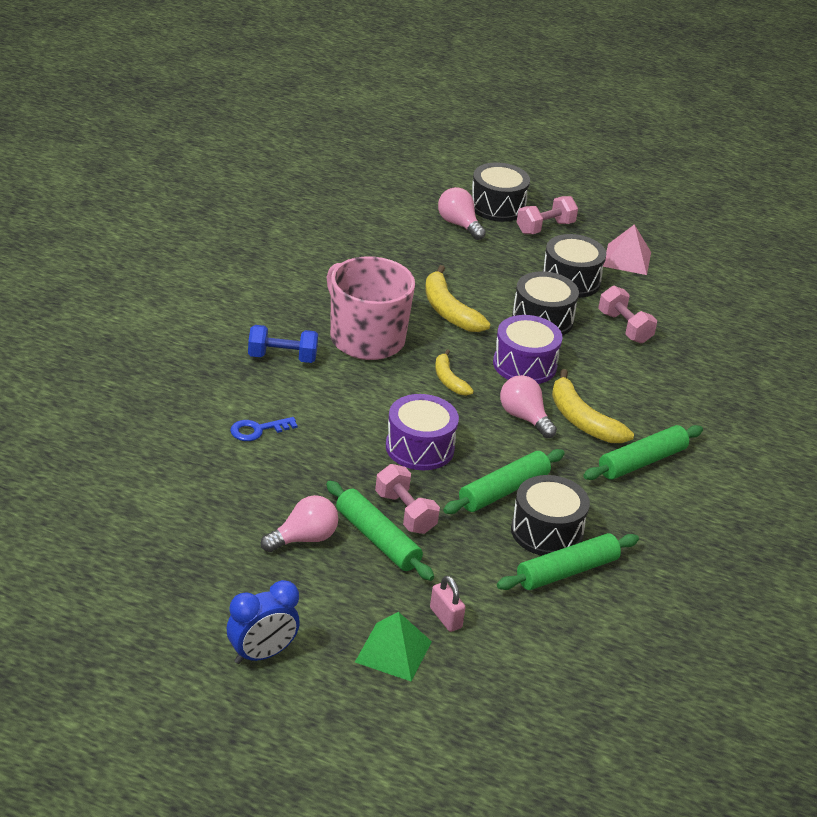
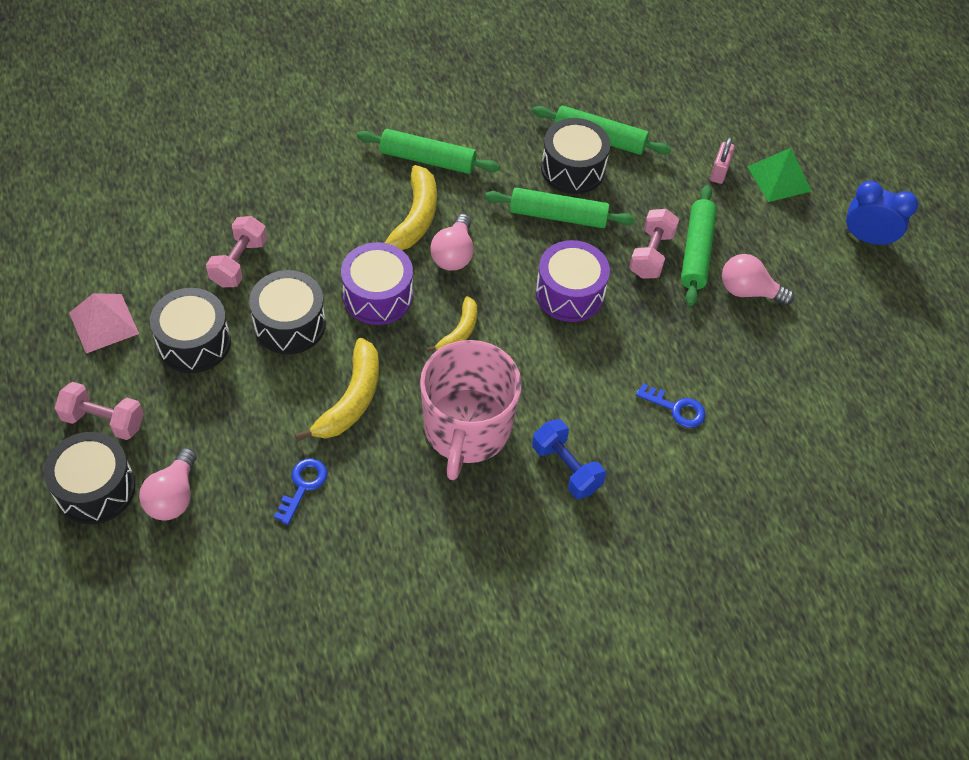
camera: 130 degrees left, 20 degrees up
(407, 264) = (303, 486): none -> blue key

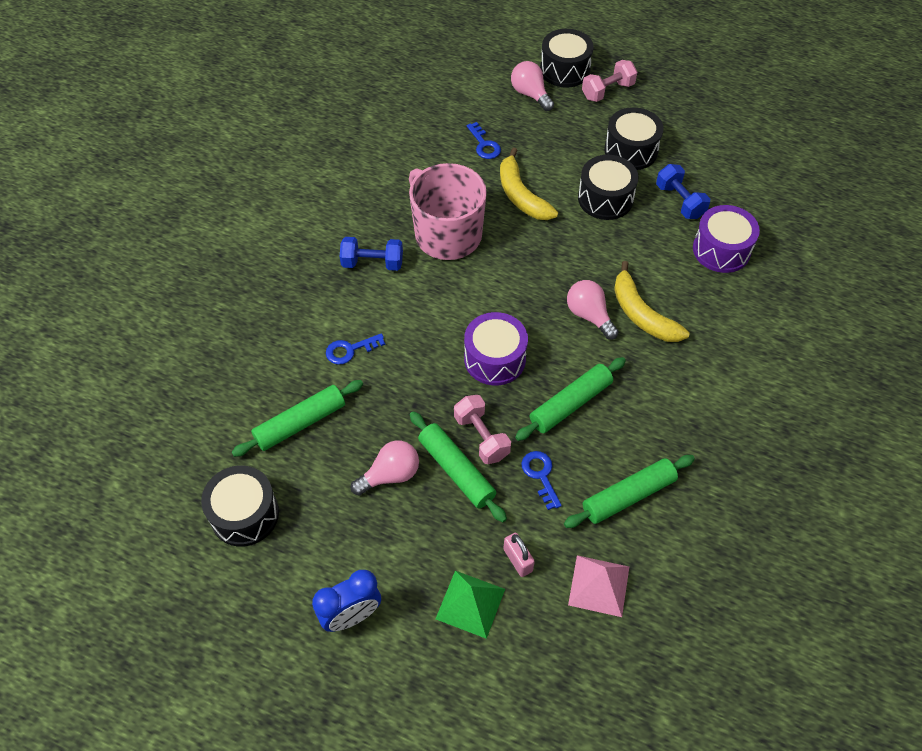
camera: 135 degrees right, 0 degrees up
(104, 323) = (681, 121): pink pyramid -> pink pyramid (599, 585)
(239, 262) = (679, 201): pink dumbbell -> blue dumbbell
(378, 296) = (589, 253): purple drum -> purple drum (721, 250)
(427, 159) = (696, 359): green rolling pin -> green rolling pin (300, 423)
(459, 331) = (521, 277): yellow banana -> none
(572, 169) = (609, 449): black drum -> black drum (244, 514)
(641, 197) = (540, 475): none -> blue key

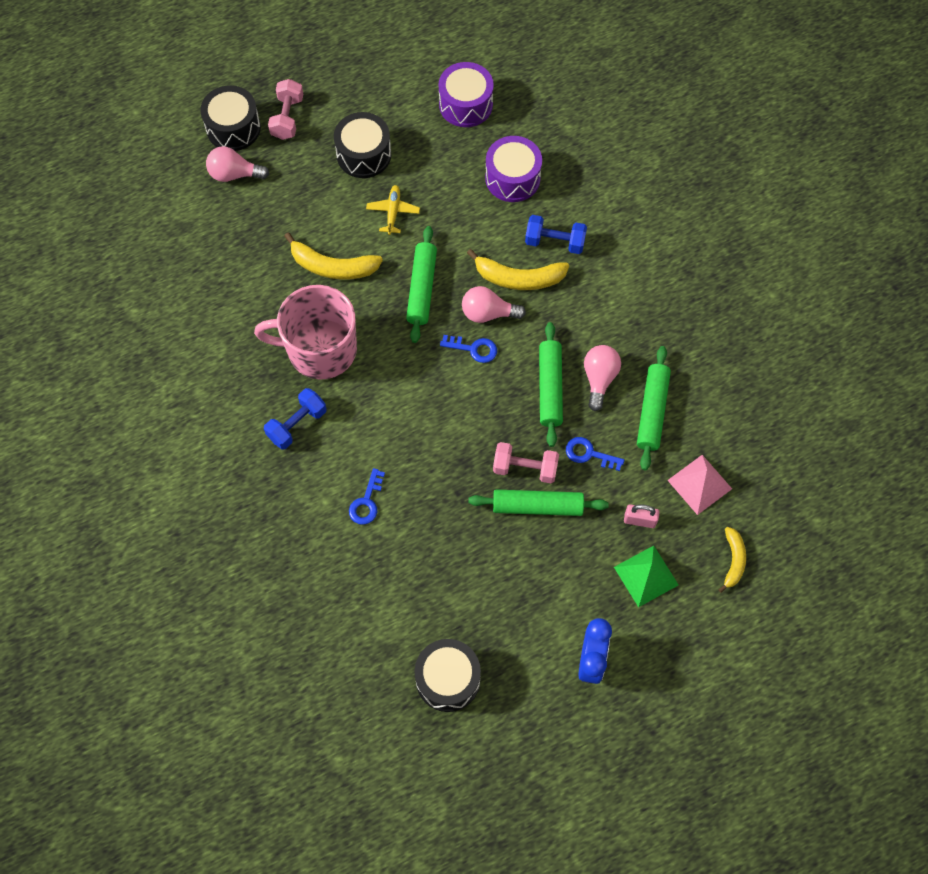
camera: 50 degrees left, 10 degrees up
(300, 423) = (402, 585): green rolling pin -> green rolling pin (422, 288)
(390, 475) = (502, 554): pink light bulb -> pink light bulb (599, 379)
(484, 145) = (254, 251): blue key -> blue key (473, 349)
(495, 359) = (467, 407): purple drum -> purple drum (465, 104)
(552, 670) = (733, 560): none -> yellow banana
(605, 198) = (393, 212): black drum -> yellow plane
(679, 201) = (444, 165): blue dumbbell -> blue dumbbell (555, 242)

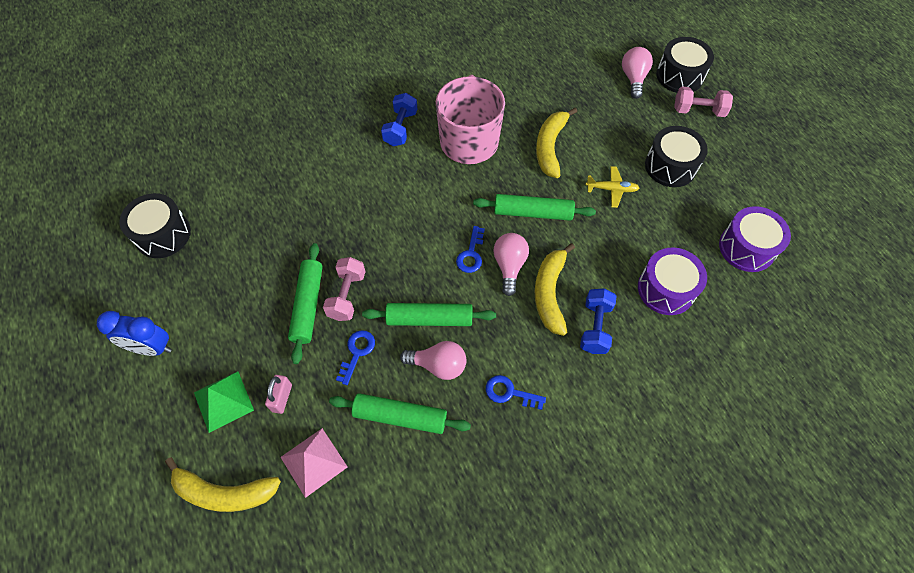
camera: 90 degrees right, 5 degrees down
(297, 424) = (400, 128): blue dumbbell -> blue dumbbell turned 60 degrees clockwise
(366, 502) = (327, 176): blue key -> blue key (509, 393)
(733, 560) = (224, 492): yellow banana -> yellow banana, size x1.63

